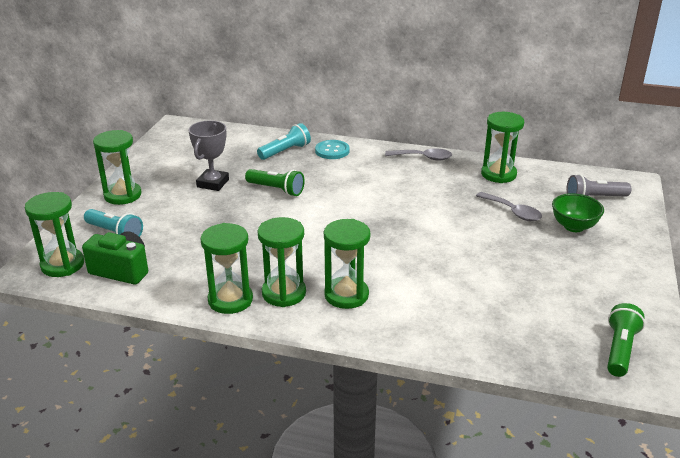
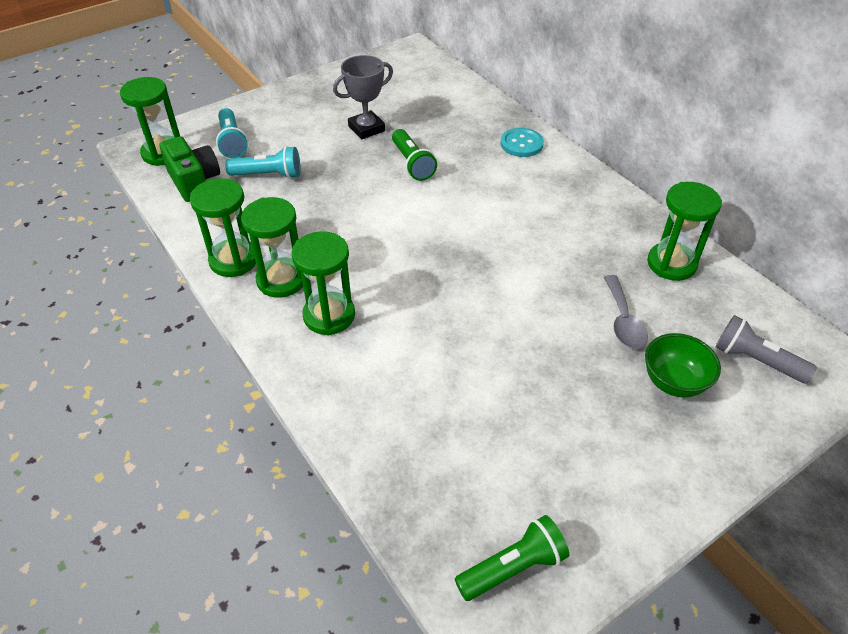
camera: 40 degrees right, 15 degrees up
(123, 195) = (282, 106): green hourglass -> none
(285, 151) = (474, 123): turquoise flashlight -> turquoise flashlight (268, 175)
(423, 158) = (609, 198): grey spoon -> none

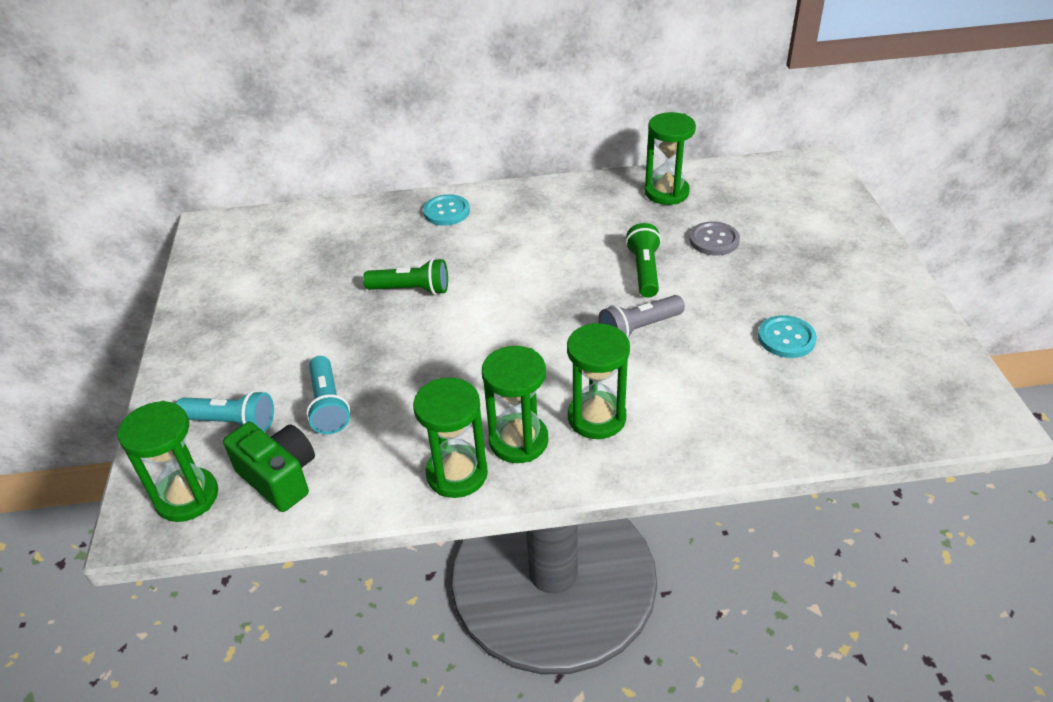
camera: 60 degrees left, 5 degrees down
(194, 182) = (279, 477): green camera -> green camera turned 45 degrees clockwise
(268, 175) = (328, 405): turquoise flashlight -> turquoise flashlight turned 135 degrees clockwise
(366, 128) = (319, 304): grey trophy -> none
(511, 417) = (786, 338): none -> turquoise button
(513, 567) = (935, 389): green flashlight -> green flashlight (644, 271)
(623, 320) = (714, 240): grey spoon -> grey button
(673, 382) = (791, 241): green bowl -> none
(756, 360) = (789, 196): grey flashlight -> grey flashlight (639, 329)

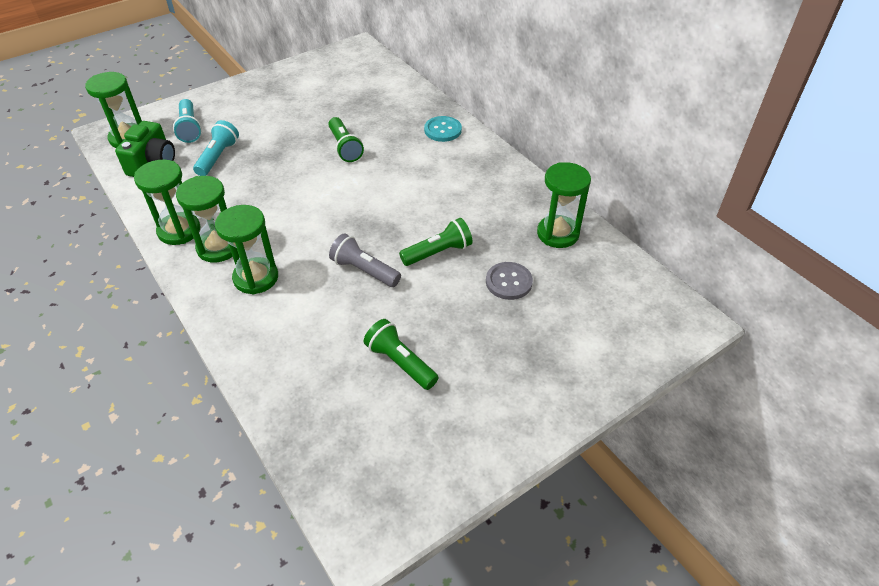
camera: 60 degrees right, 5 degrees up
(328, 405) = (218, 157): turquoise flashlight -> turquoise flashlight turned 150 degrees clockwise
(786, 338) = (400, 363): turquoise button -> green flashlight

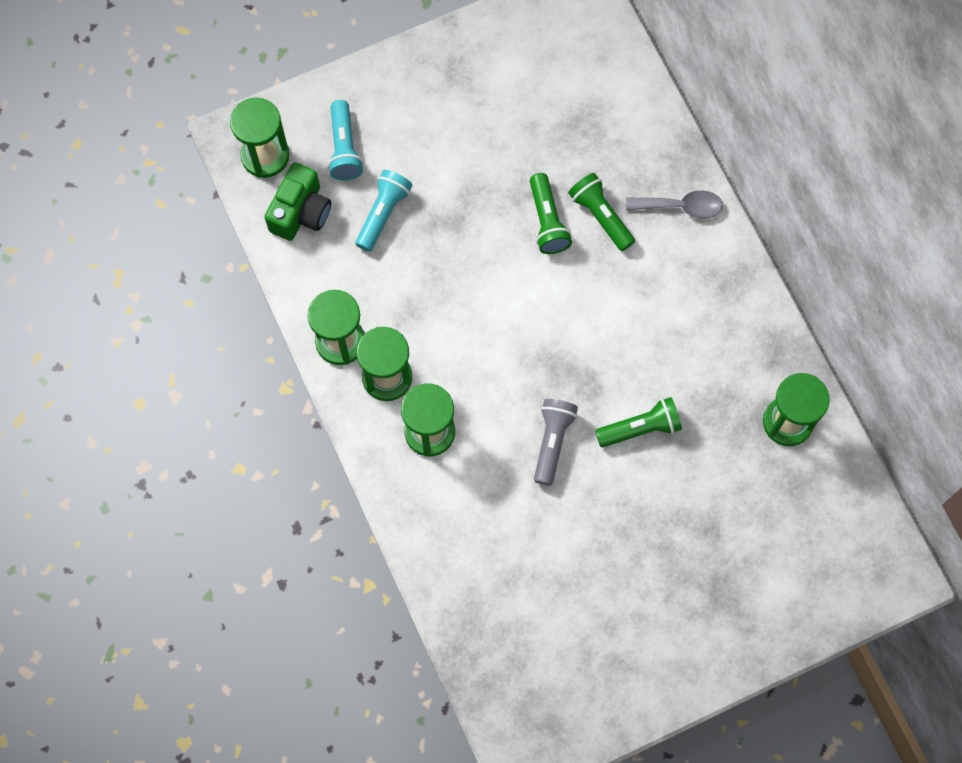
camera: 10 degrees right, 25 degrees up
(364, 270) = (552, 442): grey flashlight -> grey flashlight turned 60 degrees clockwise
(400, 363) = (577, 576): green flashlight -> green flashlight (600, 216)
(443, 130) = (681, 206): turquoise button -> grey spoon
(508, 282) = (713, 487): grey button -> none

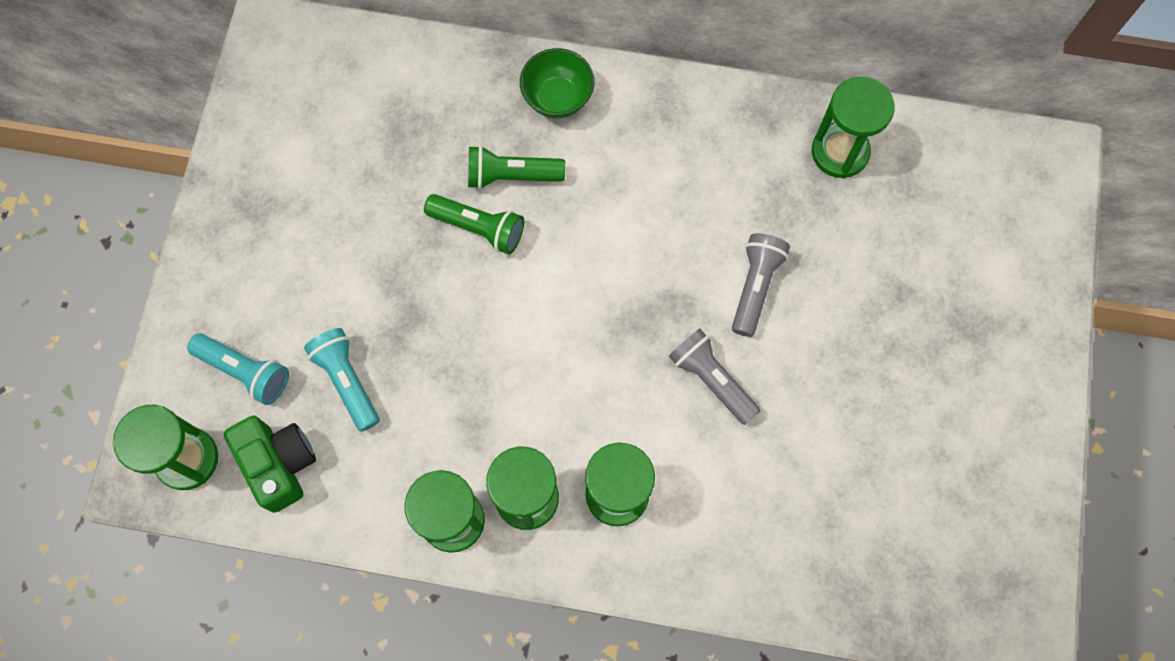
camera: 55 degrees left, 0 degrees up
(640, 428) = (755, 287): green flashlight -> grey flashlight
(681, 206) = (557, 98): grey spoon -> green bowl

